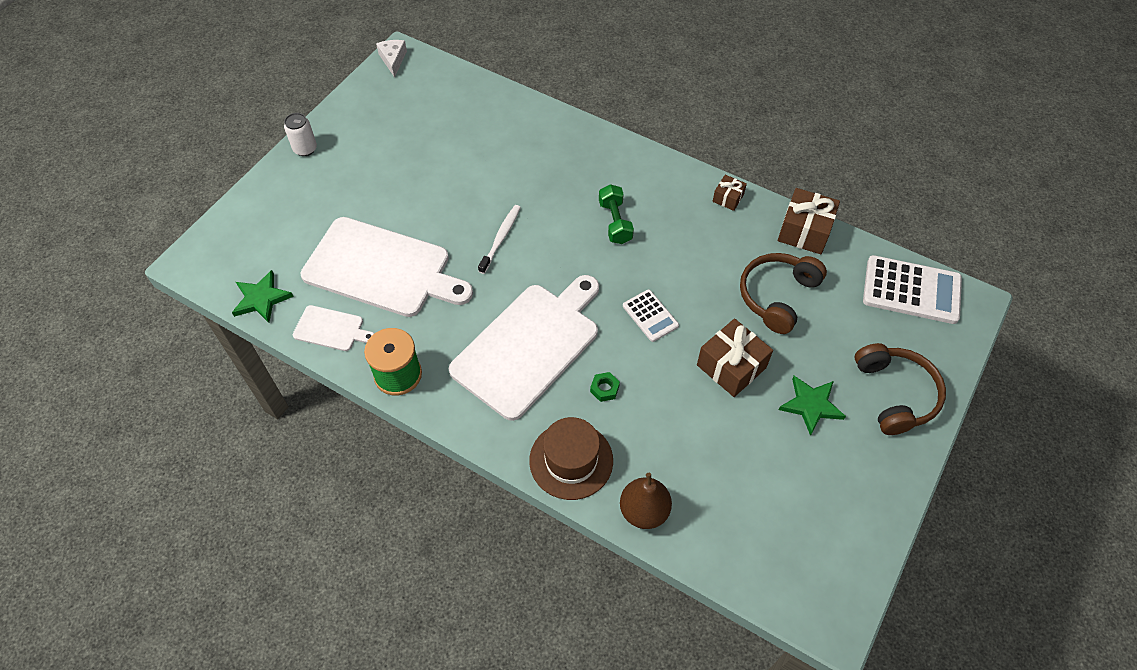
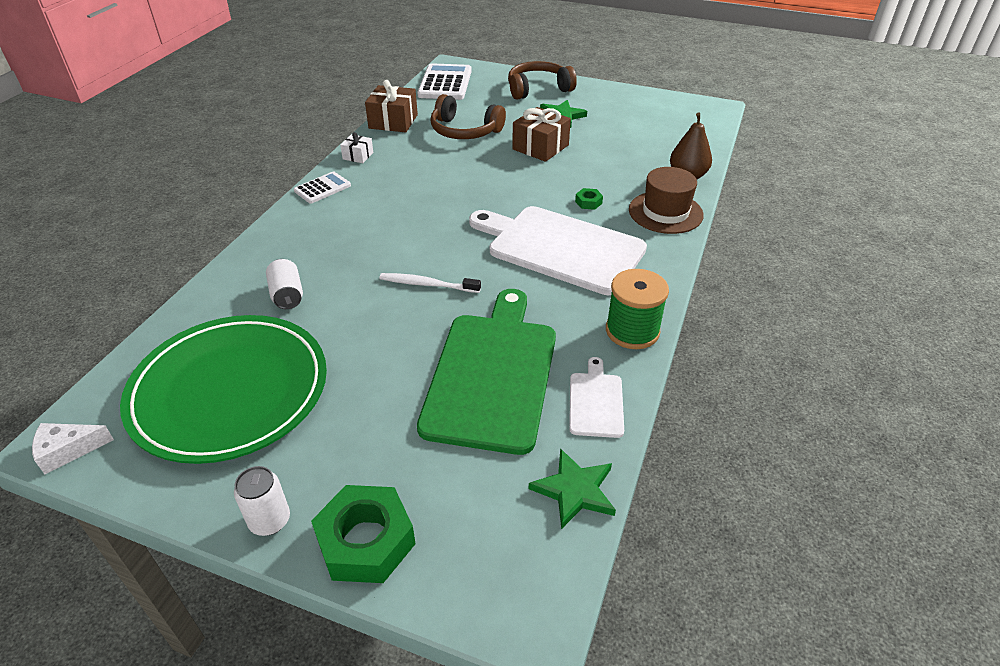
camera: 100 degrees left, 15 degrees down
(272, 191) = (366, 541): none -> green nut
(382, 268) = (492, 374): white cutting board -> green cutting board
(416, 125) = (230, 391): none -> green plate
(511, 150) = (287, 295): none -> white can
(615, 222) = (394, 213): green dumbbell -> none
(650, 316) = (503, 186): white calculator -> white calculator (322, 188)
(728, 198) = (358, 156): brown gift -> white gift

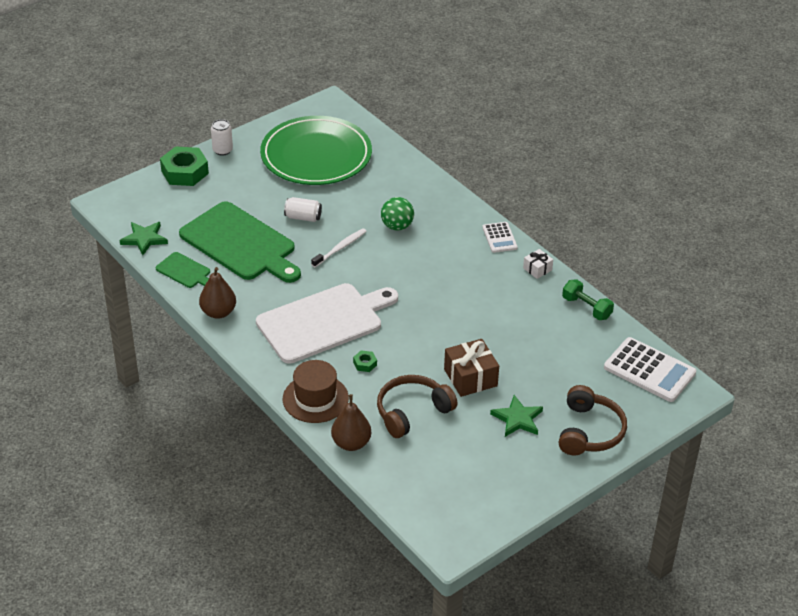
camera: 120 degrees right, 0 degrees up
(68, 450) = (321, 105): white cheese -> none
(287, 295) = (381, 192): white can -> white can (303, 217)
(351, 258) = (397, 226): none -> green ball
(393, 121) = (586, 308): brown gift -> green dumbbell
(464, 131) = (536, 344): brown headphones -> brown headphones (412, 412)
(595, 402) = (185, 271): white cutting board -> green cutting board
(632, 331) = (218, 312): green spool -> brown pear

